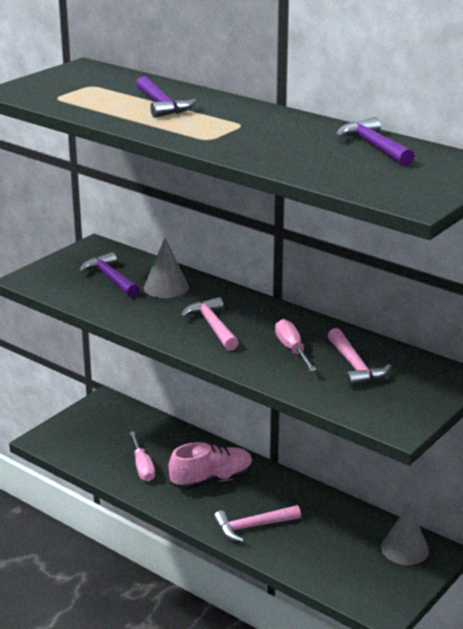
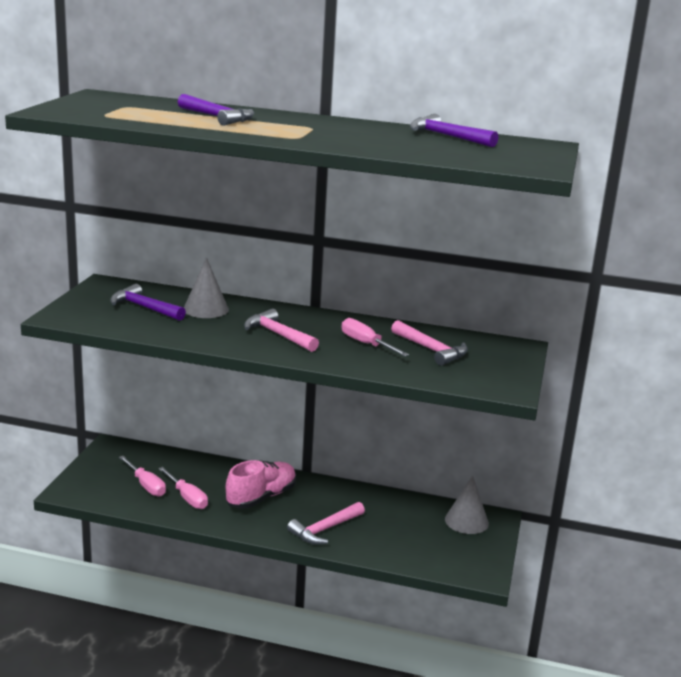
camera: 25 degrees left, 5 degrees down
(113, 447) = (146, 485): none -> pink screwdriver

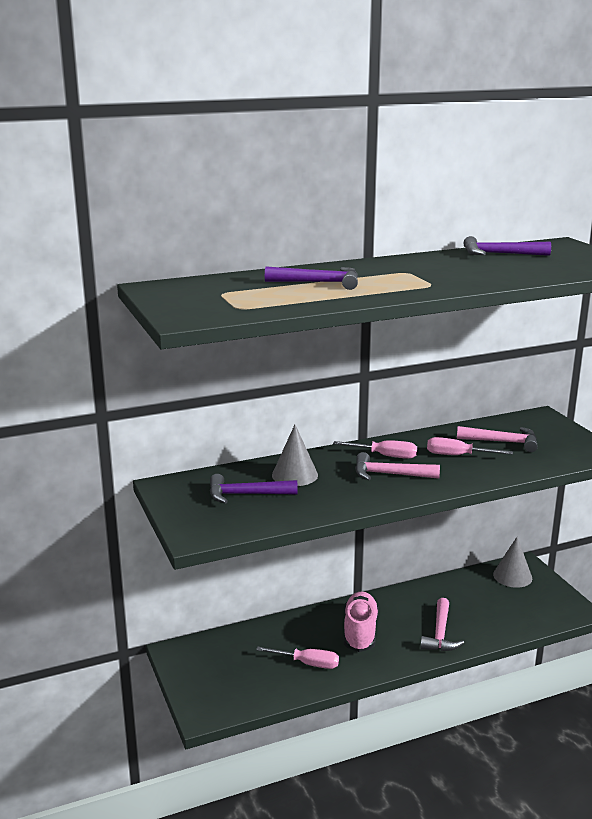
camera: 35 degrees left, 0 degrees up
(146, 485) = (260, 671): pink screwdriver -> pink screwdriver (385, 456)

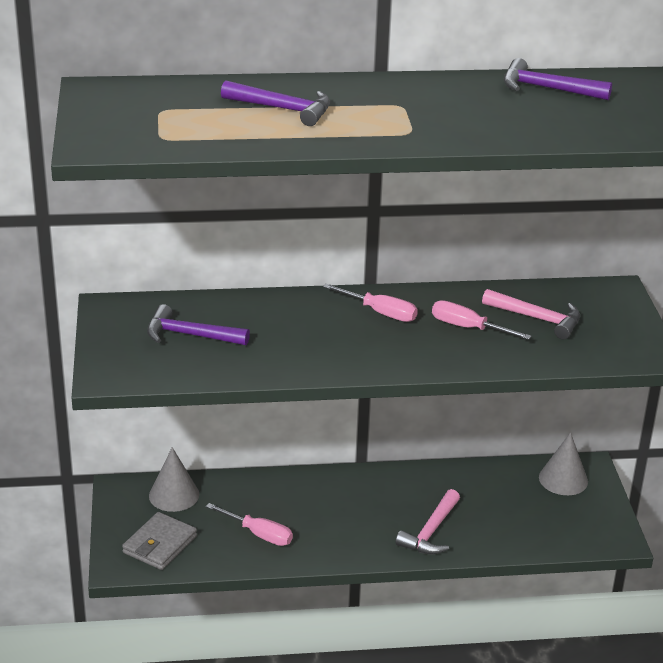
camera: 15 degrees right, 10 degrees up
(230, 689) = (160, 544): none -> grey wallet
(294, 475) = (259, 319): grey cone -> grey cone (174, 495)
(360, 632) = (337, 510): pink shoe -> none
(389, 474) = (368, 338): pink hammer -> none

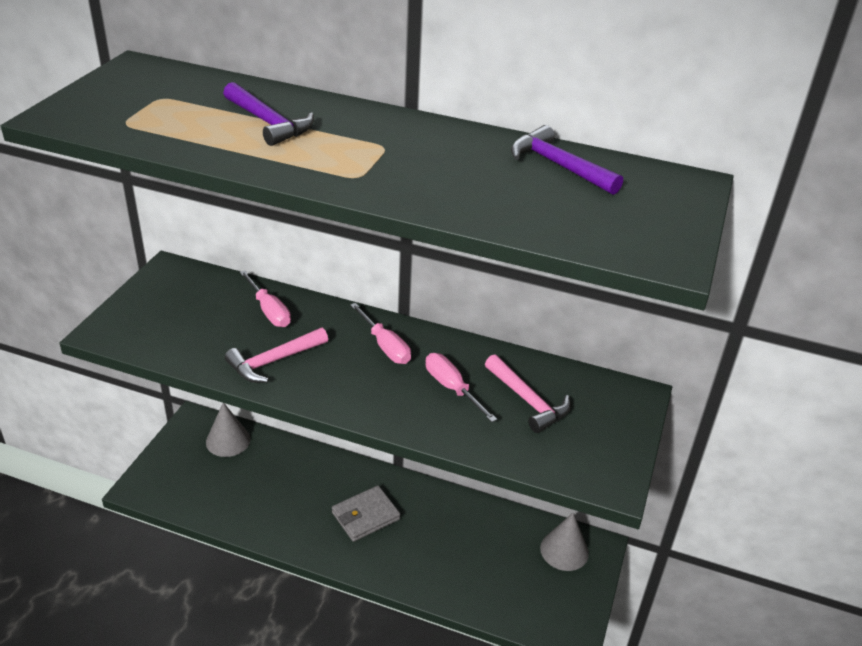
camera: 25 degrees right, 5 degrees up
(160, 544) = (182, 481): grey wallet -> grey wallet (365, 516)
(190, 335) = (205, 315): purple hammer -> none
(259, 534) = (264, 502): pink screwdriver -> pink screwdriver (269, 311)
(430, 532) = (406, 557): pink hammer -> pink hammer (273, 361)

